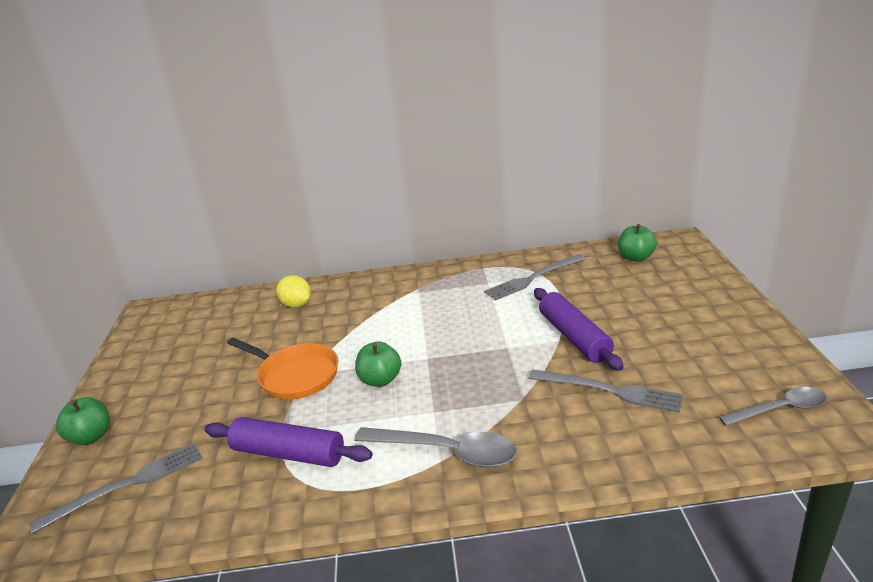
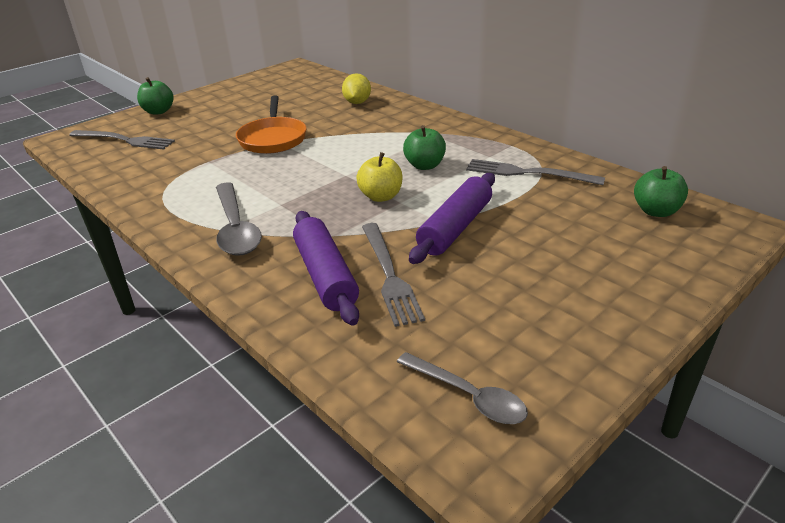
camera: 50 degrees right, 5 degrees up
(289, 453) = (188, 173): purple rolling pin -> purple rolling pin (326, 275)
(380, 380) = (298, 169): green apple -> green apple (425, 165)
(487, 353) = (381, 196): none -> yellow apple

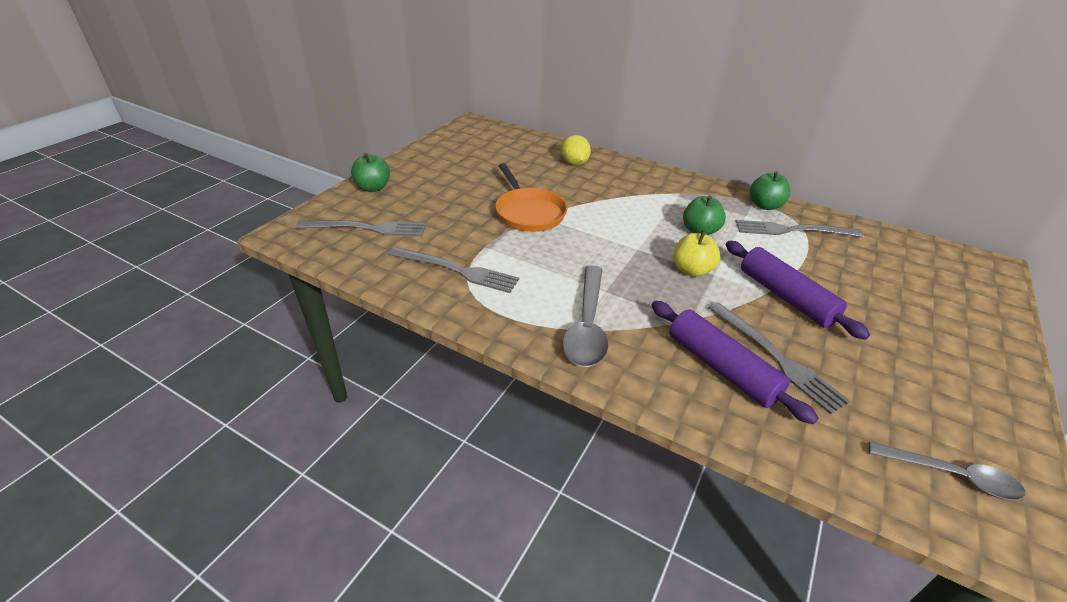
camera: 20 degrees left, 5 degrees up
(166, 176) = (456, 270): none -> grey fork
(235, 228) = (587, 325): grey spoon -> grey spoon turned 45 degrees clockwise
(455, 228) = (786, 297): purple rolling pin -> purple rolling pin turned 45 degrees counterclockwise
(656, 211) = (921, 259): green apple -> green apple (765, 205)

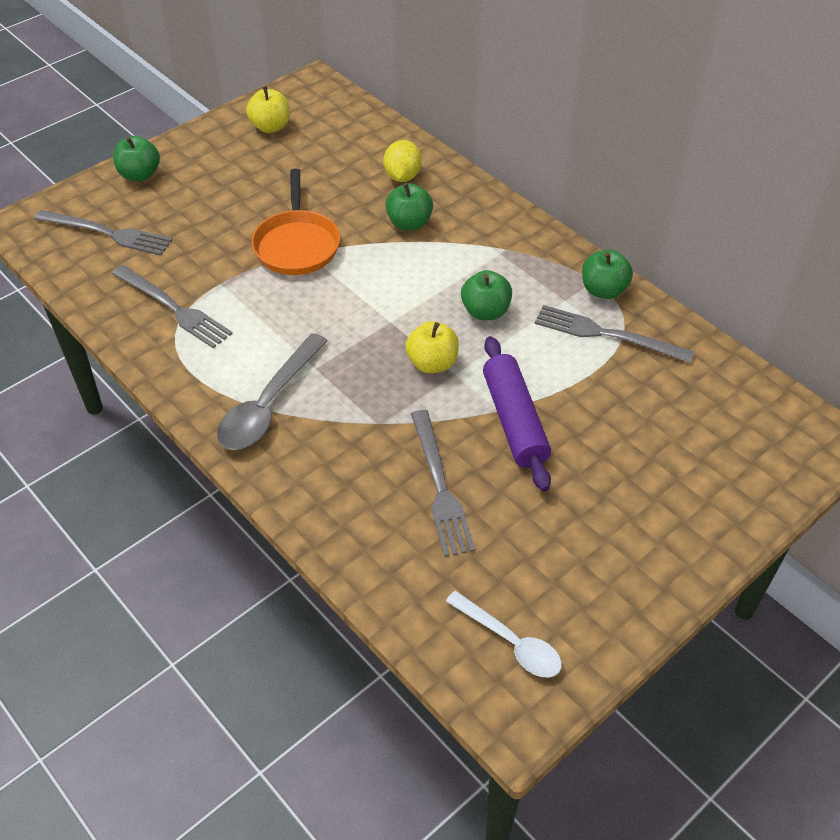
camera: 20 degrees right, 10 degrees up
(459, 148) = (270, 127): none -> yellow apple
(601, 188) = (409, 223): none -> green apple
(721, 368) = (373, 483): purple rolling pin -> none
(951, 476) = (510, 642): grey spoon -> white spoon

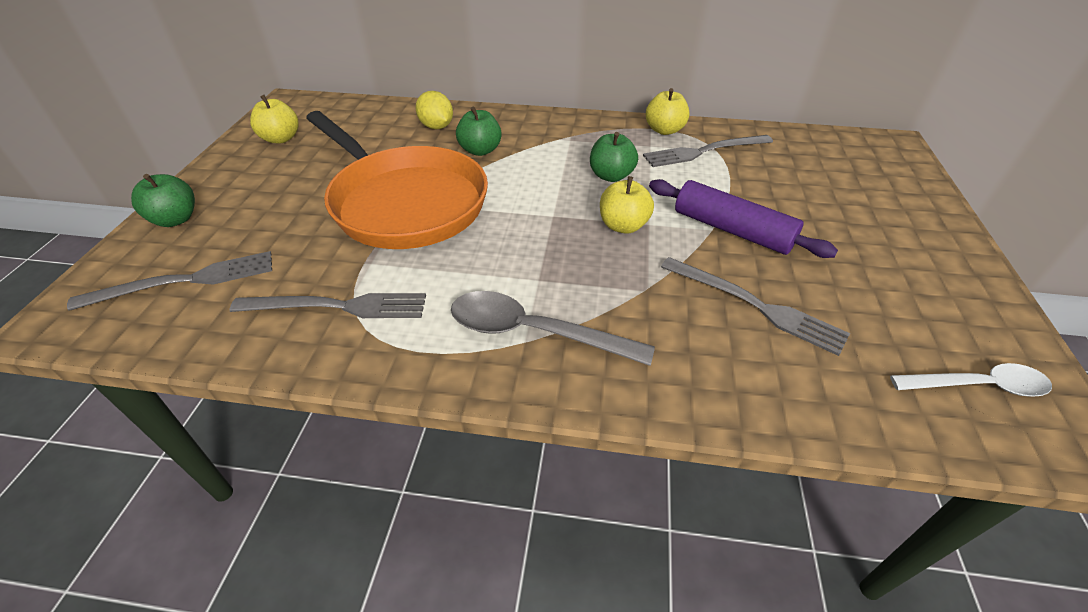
camera: 40 degrees left, 5 degrees down
(268, 404) = (535, 332): grey spoon -> grey spoon turned 120 degrees clockwise
(297, 244) = (404, 202): orange pan -> orange pan, size x1.68
(603, 290) = (664, 130): green apple -> yellow apple

